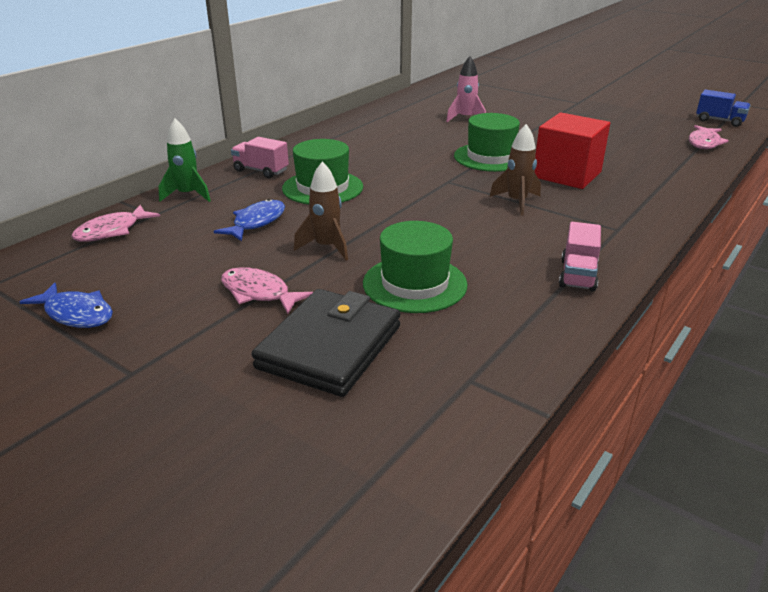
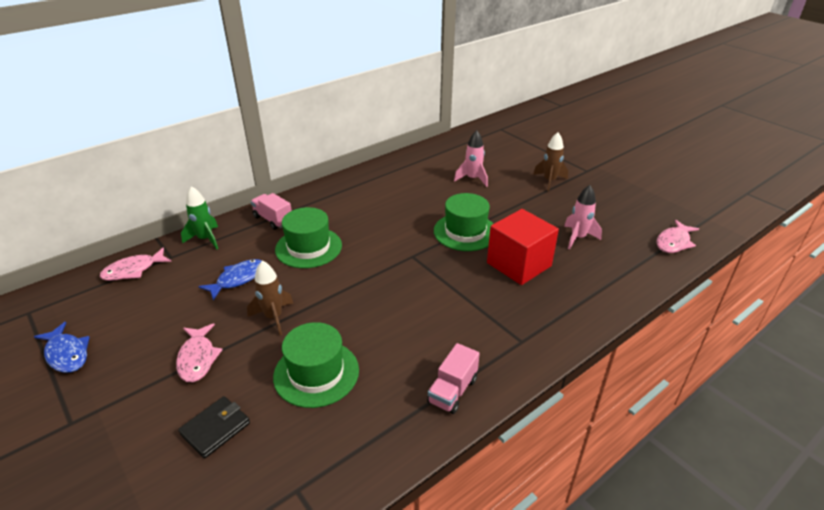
camera: 15 degrees right, 5 degrees up
(259, 293) = (197, 358): pink fish -> pink fish turned 150 degrees counterclockwise
(329, 347) = (215, 428): black wallet -> black wallet, size x0.55
(517, 202) = (454, 292): brown rocket -> brown rocket (549, 181)
(610, 149) = (578, 238): none -> pink rocket
(719, 121) = (708, 214): blue truck -> none

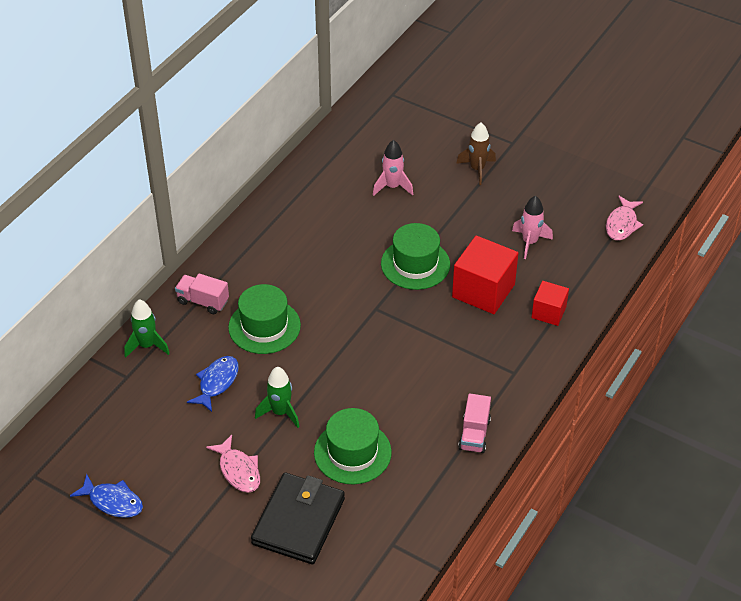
camera: 20 degrees left, 10 degrees up
(133, 270) = (100, 402): pink fish -> none
(215, 428) = (298, 521): black wallet -> black wallet, size x1.81
(273, 317) = (280, 412): brown rocket -> green rocket
(578, 296) = (548, 312): none -> red cube

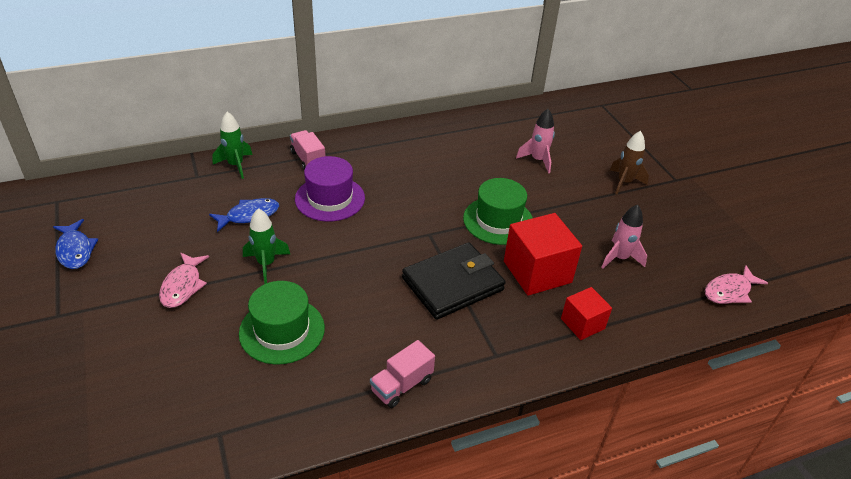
camera: 35 degrees right, 5 degrees down
(264, 326) = (330, 198): green hat -> purple hat
(298, 521) = (173, 356): black wallet -> black wallet (452, 284)

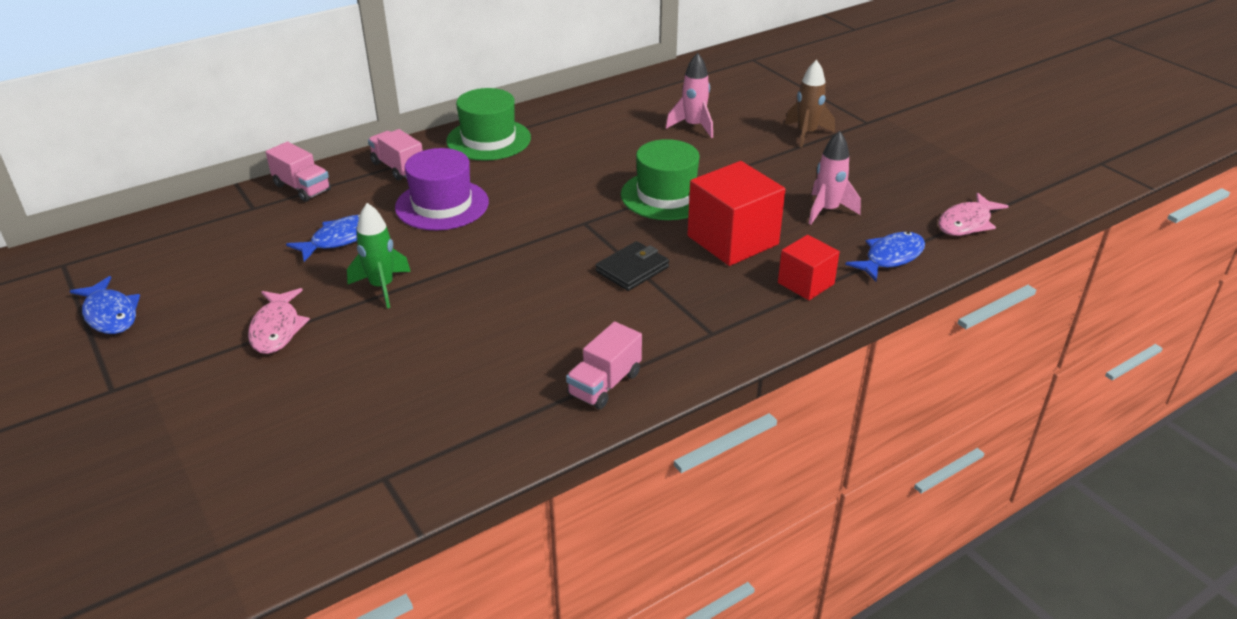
camera: 10 degrees left, 5 degrees down
(235, 165) = (302, 188): green rocket -> pink truck
(282, 330) = (428, 354): green hat -> green hat (488, 139)
(452, 284) = (632, 269): black wallet -> black wallet, size x0.55
(657, 312) = (890, 257): none -> blue fish

